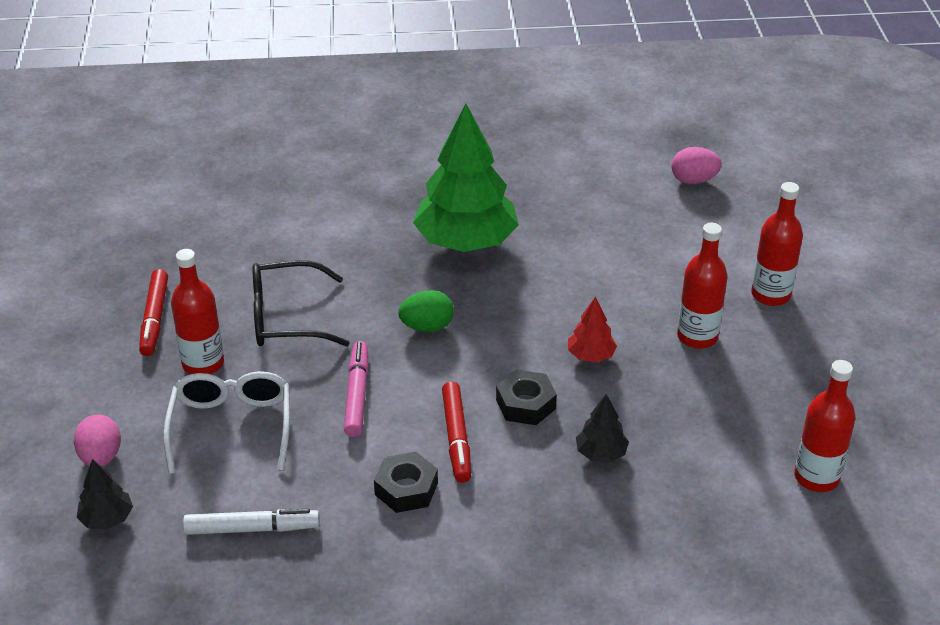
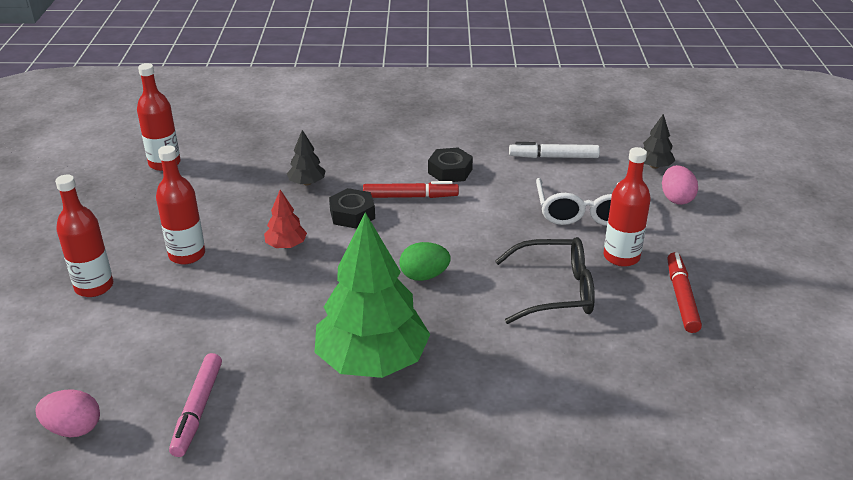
camera: 175 degrees left, 5 degrees down
(357, 395) = (486, 227): pink marker -> pink marker (198, 410)
(456, 438) = (410, 197): red marker -> red marker turned 90 degrees clockwise

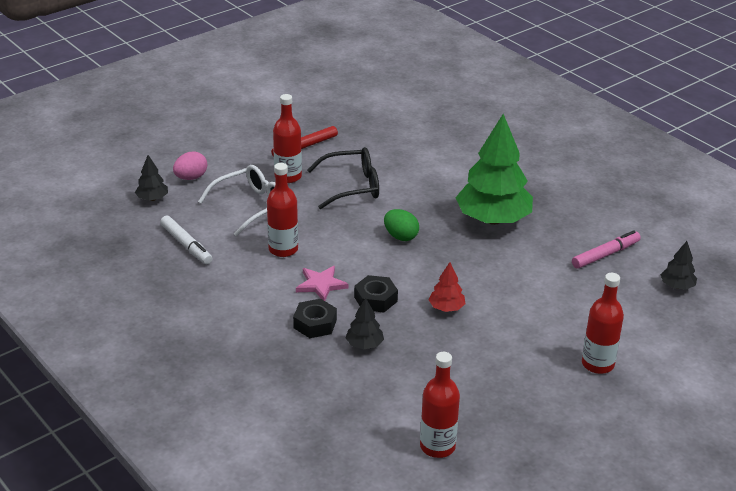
camera: 130 degrees left, 0 degrees up
(73, 429) = (677, 286): pink egg -> black tree
(187, 255) = (515, 346): red bottle -> red bottle (283, 249)
(410, 197) = (321, 285): red marker -> pink star
(450, 171) = (263, 283): black nut -> black nut (315, 324)
(555, 291) = (352, 186): black glasses -> black glasses turned 120 degrees clockwise

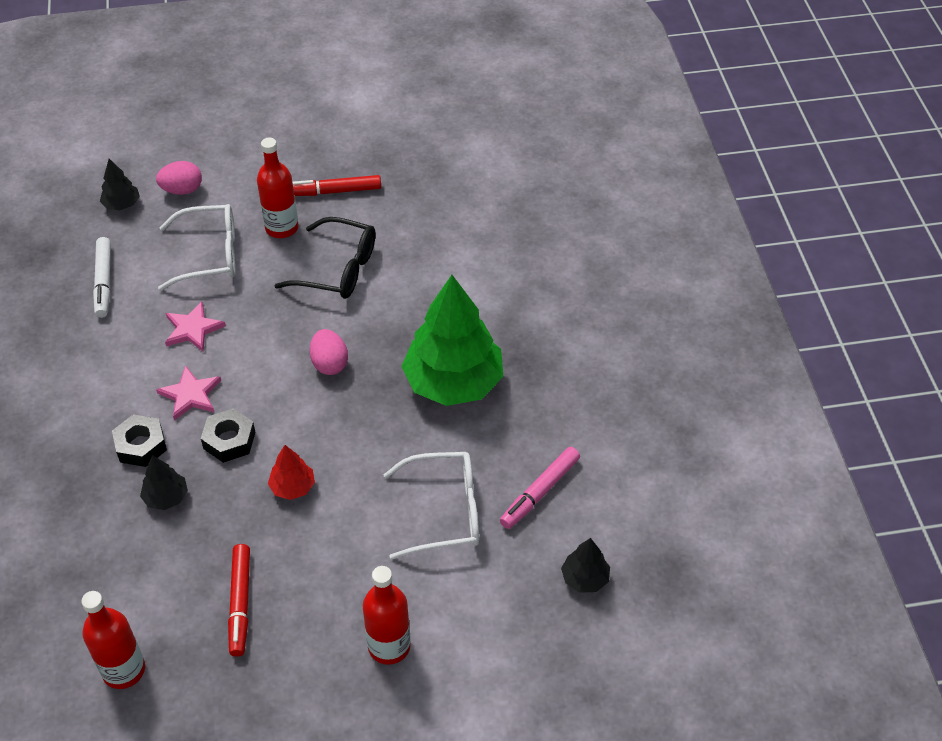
camera: 30 degrees right, 15 degrees up
(283, 249) = (193, 329): red bottle -> pink star
(400, 236) = (329, 363): green egg -> pink egg
(478, 380) = (240, 603): none -> red marker
(559, 285) = (445, 512): none -> white glasses
(605, 255) = (540, 492): pink marker -> pink marker turned 135 degrees clockwise

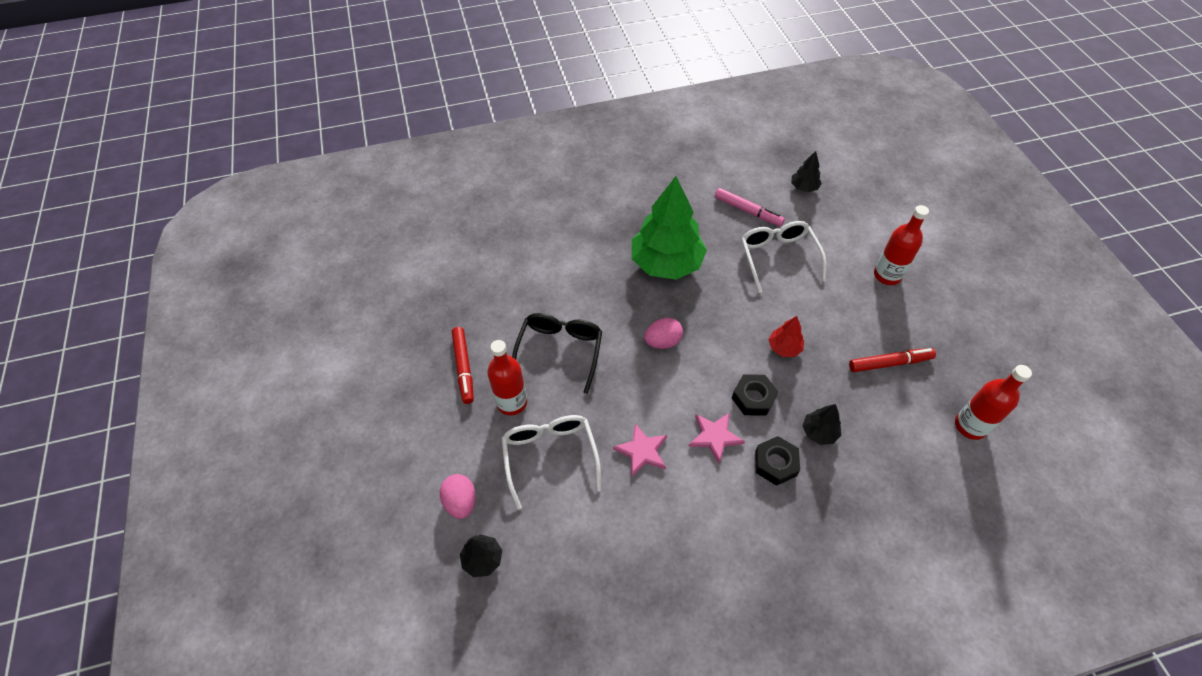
camera: 95 degrees left, 5 degrees up
(104, 282) = (593, 547): white marker -> none

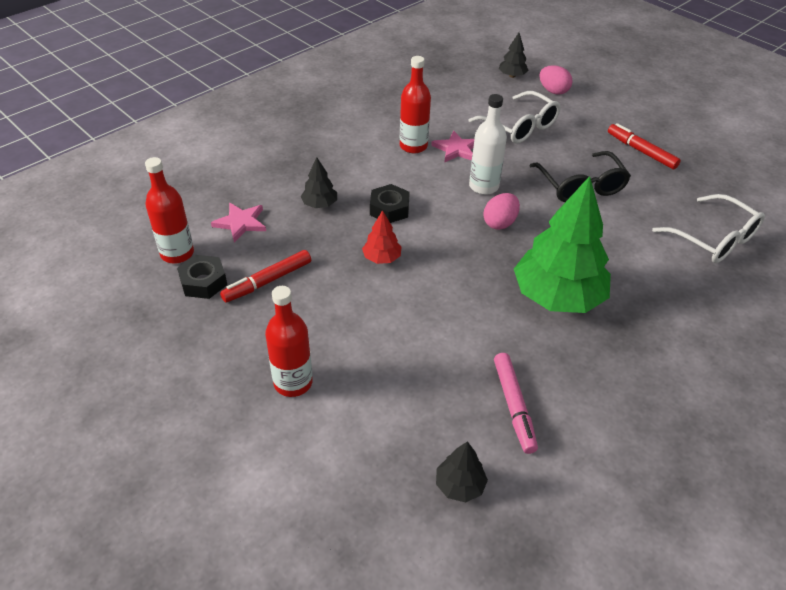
camera: 150 degrees right, 10 degrees down
(512, 402) = (580, 144): red bottle -> red bottle (413, 146)
(648, 388) = (483, 186): none -> white bottle
(714, 437) = (406, 174): pink star -> pink star (241, 223)
(748, 211) = (513, 406): pink marker -> pink marker turned 105 degrees counterclockwise
(775, 463) = (348, 174): black nut -> black nut (203, 282)
(778, 257) = (438, 354): white glasses -> white glasses (714, 239)

